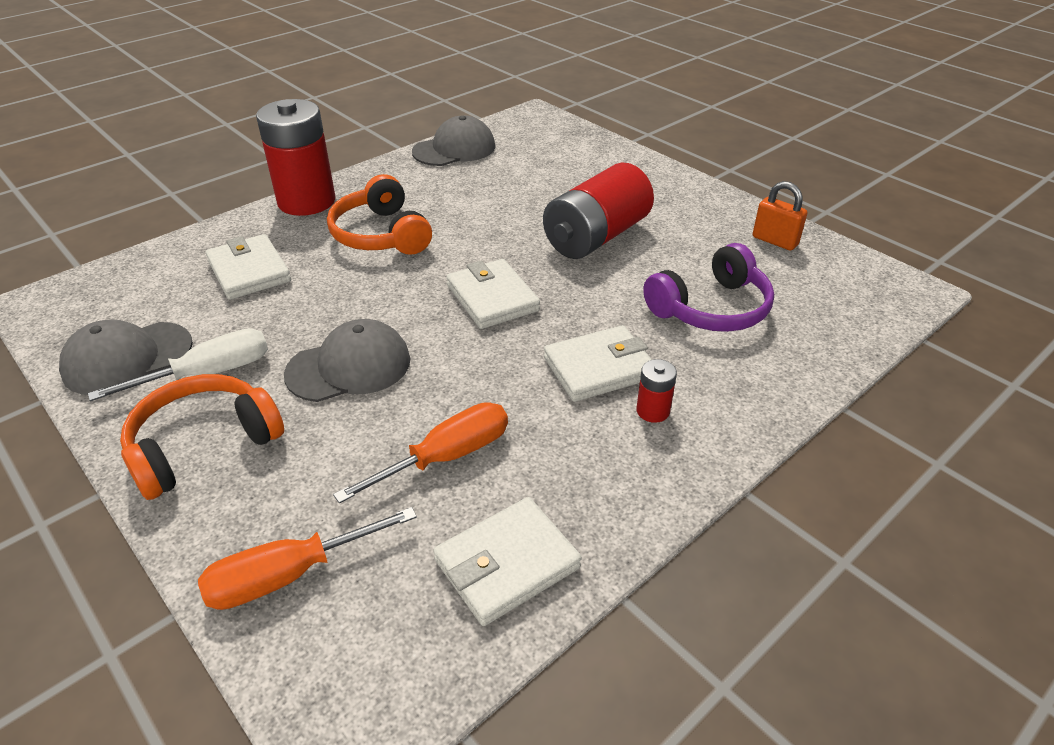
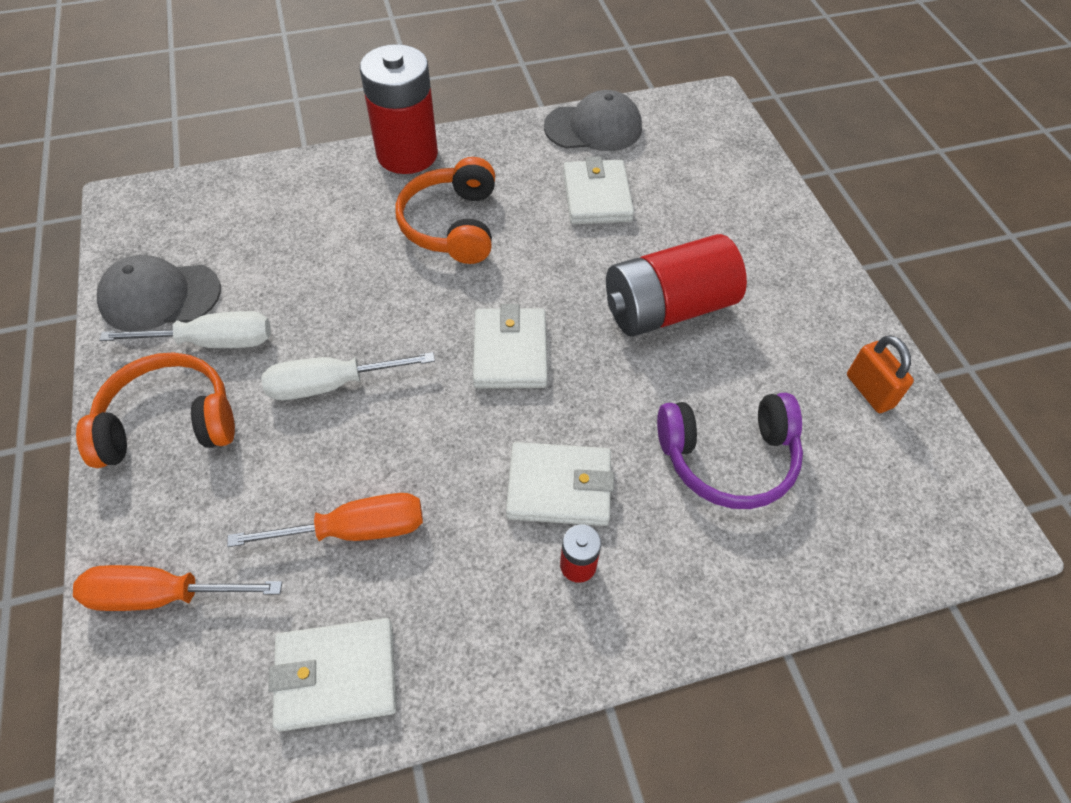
camera: 25 degrees right, 15 degrees up
(249, 271) = (309, 229): white wallet -> white wallet (596, 196)
(349, 367) = (331, 384): grey cap -> white screwdriver

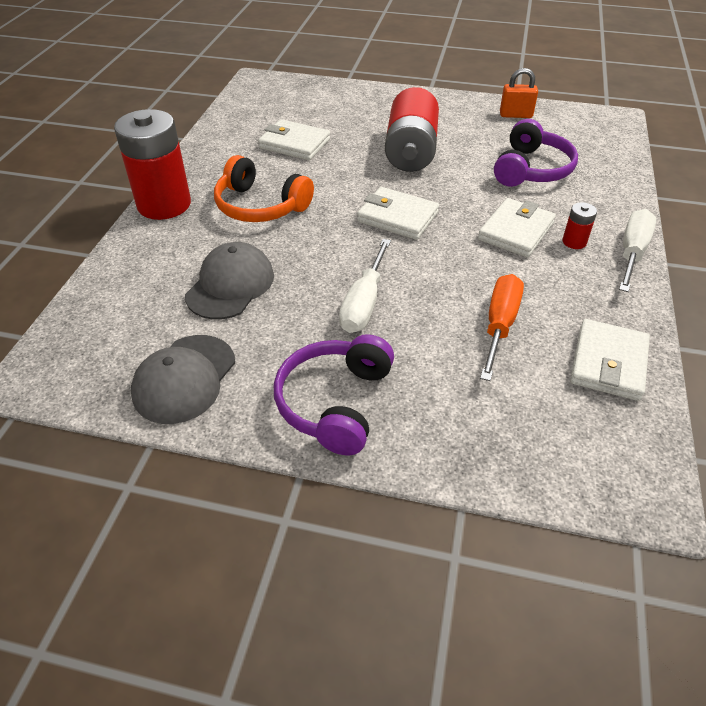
camera: 60 degrees left, 10 degrees down
(162, 595) = (503, 441): orange screwdriver -> none
(169, 422) = (334, 402): orange headphones -> purple headphones
(212, 342) = (268, 357): white screwdriver -> white screwdriver (632, 252)
(593, 127) = (230, 125): grey cap -> grey cap (230, 285)

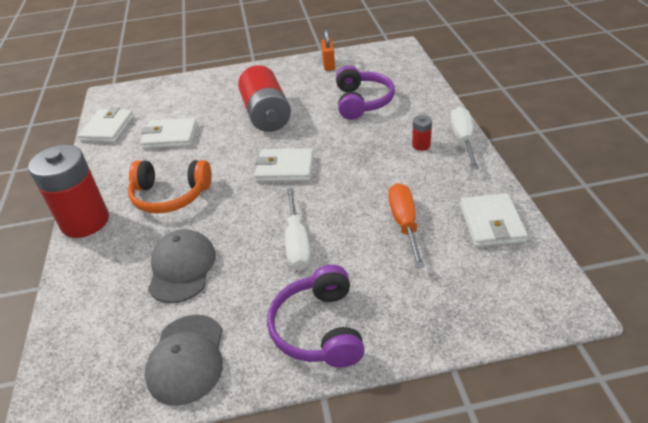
camera: 20 degrees left, 5 degrees down
(515, 115) = (328, 65): orange padlock -> orange padlock turned 75 degrees counterclockwise
(516, 231) = (377, 151): white wallet -> white wallet (108, 129)

